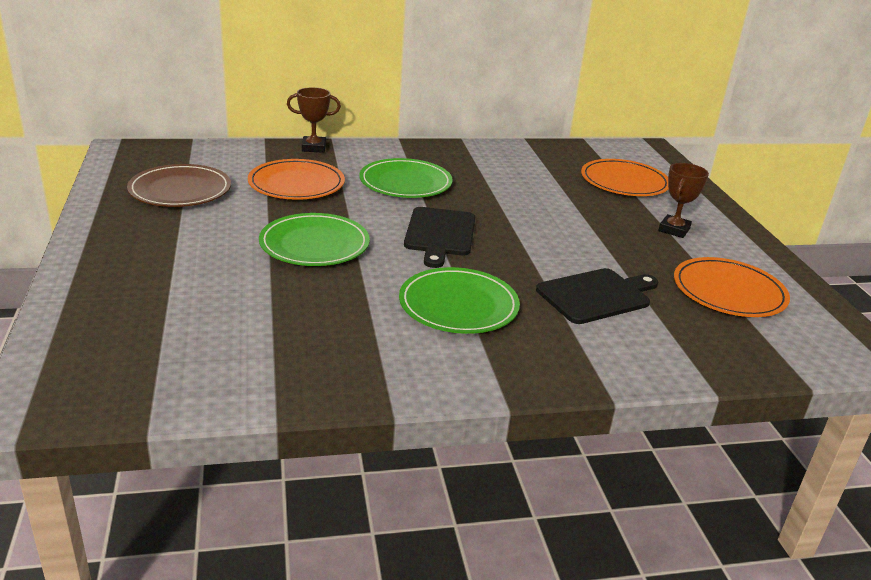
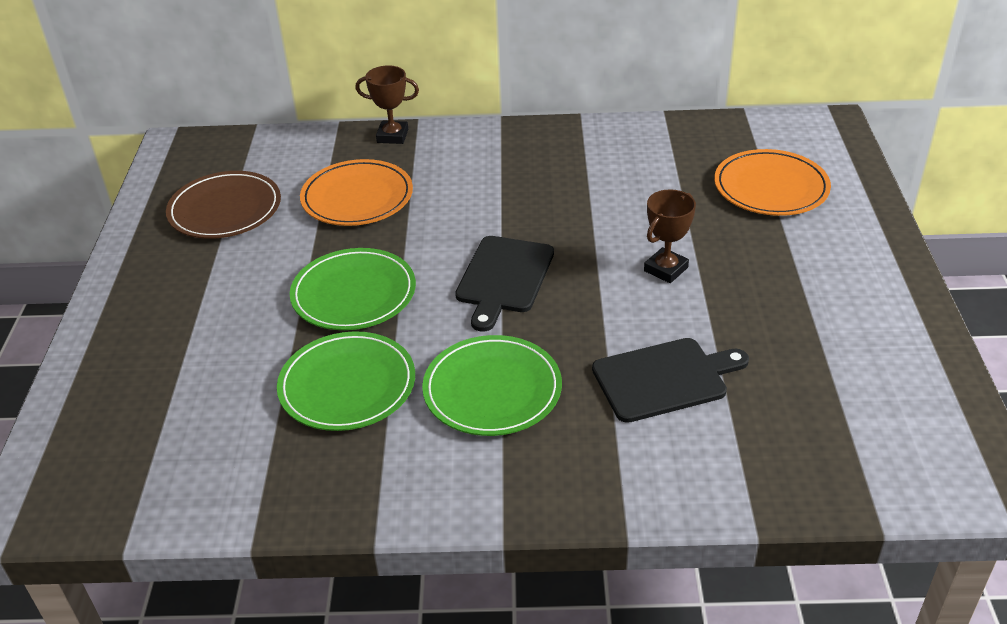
camera: 15 degrees right, 10 degrees up
(405, 183) = (487, 193): green plate -> green plate (347, 385)
(674, 230) = (806, 271): brown trophy -> brown trophy (666, 269)
(728, 292) = (839, 376): orange plate -> none

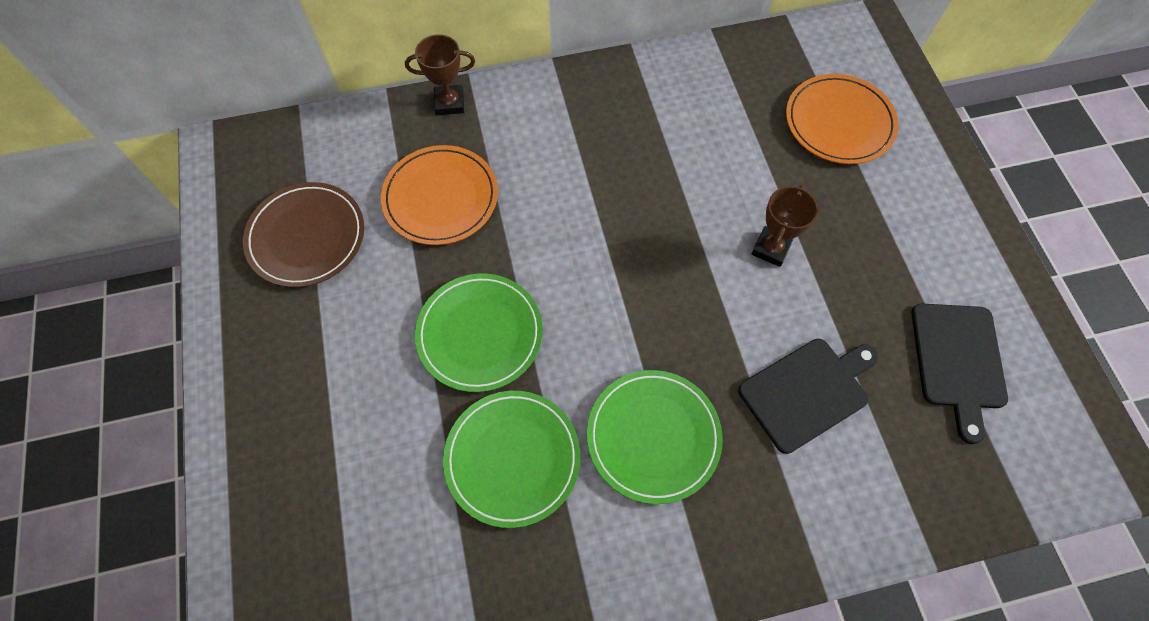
camera: 15 degrees left, 25 degrees up
(504, 278) = (621, 286): black cutting board -> black cutting board (958, 361)

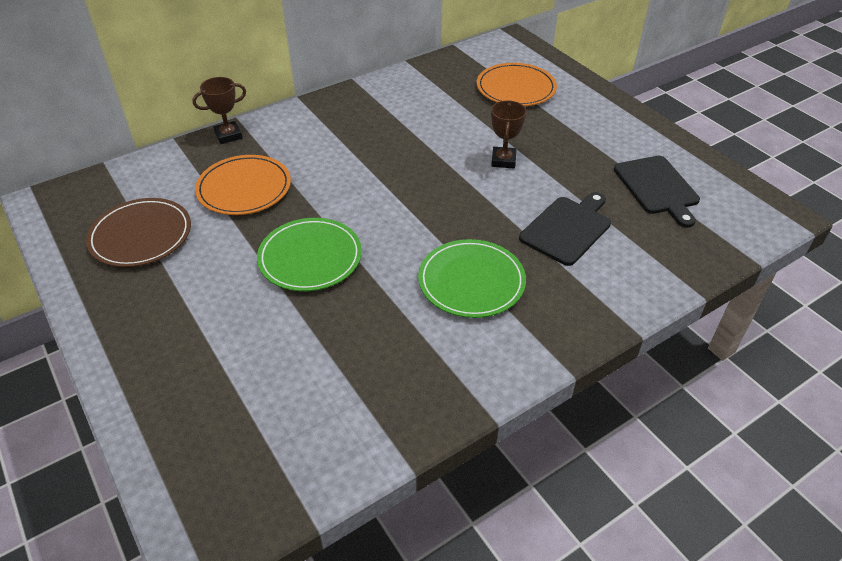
camera: 20 degrees left, 20 degrees down
(512, 458) = (369, 323): green plate -> none

